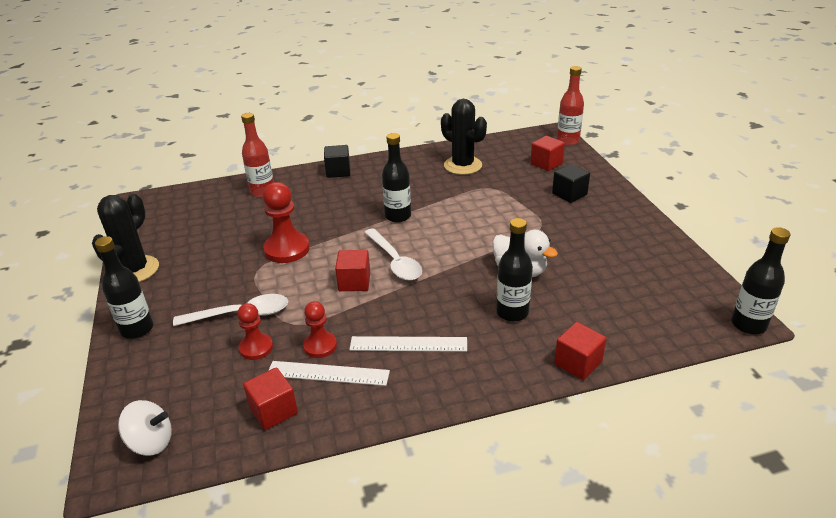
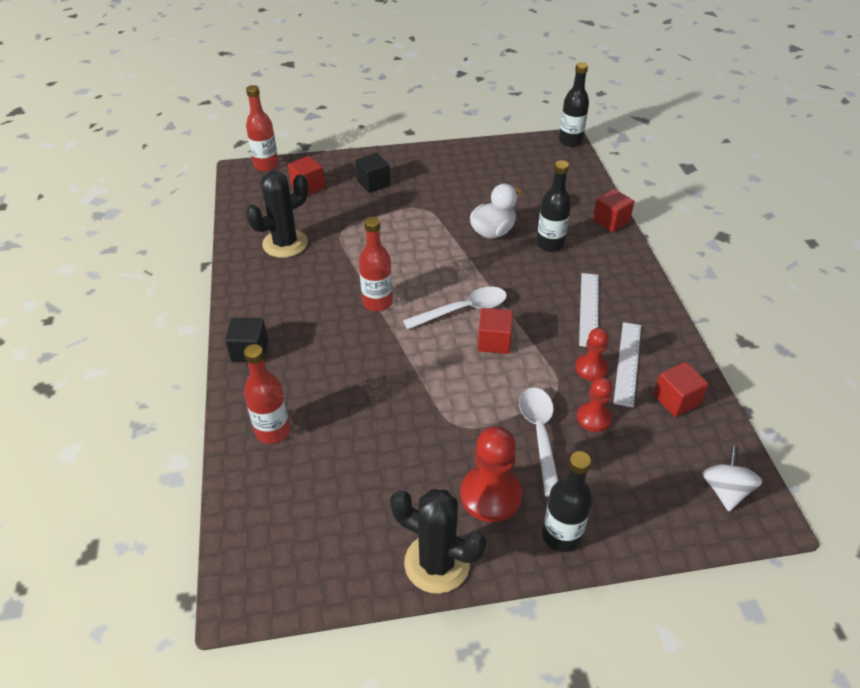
camera: 85 degrees left, 10 degrees up
(287, 249) = (422, 399): red pawn -> red pawn (490, 495)
(398, 216) = (377, 302): black bottle -> red bottle

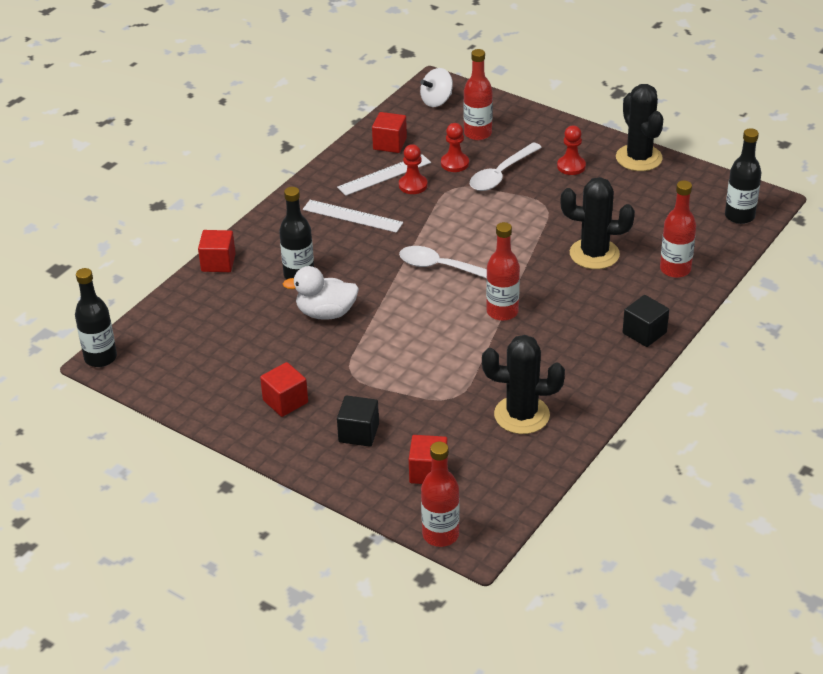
camera: 135 degrees left, 5 degrees down
(360, 400) = (594, 254): none -> black cactus
(490, 495) = (571, 166): red pawn -> red pawn, size x0.61
(494, 342) = (452, 235): red cube -> red cube (285, 401)
(561, 535) = (555, 132): black bottle -> black bottle (739, 216)
(589, 309) = (352, 216): white ruler -> white ruler turned 60 degrees clockwise
(627, 473) = (477, 133): none -> red bottle

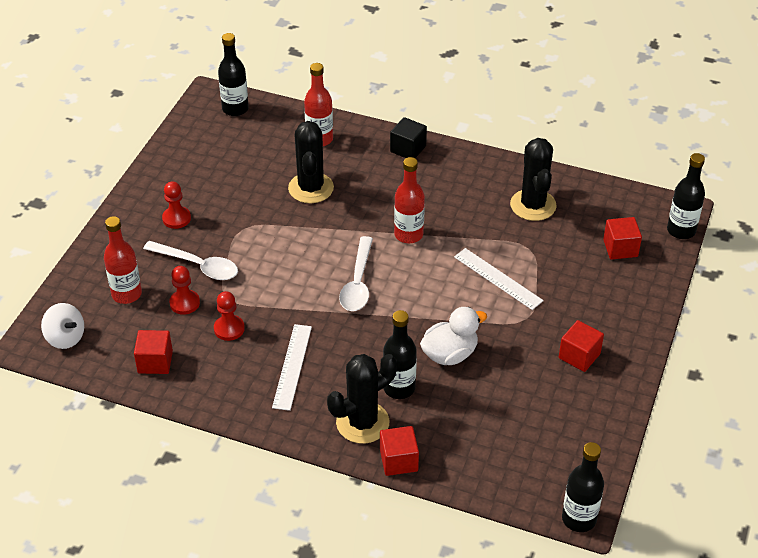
camera: 105 degrees left, 5 degrees up
(326, 313) = (450, 354): white duck -> white duck turned 105 degrees counterclockwise
(358, 433) = (596, 298): black cube -> none
(384, 175) = (214, 355): white ruler -> white ruler (498, 278)
(440, 534) = (681, 230): red bottle -> black bottle
(639, 158) = (155, 175): black cactus -> black cactus (362, 422)

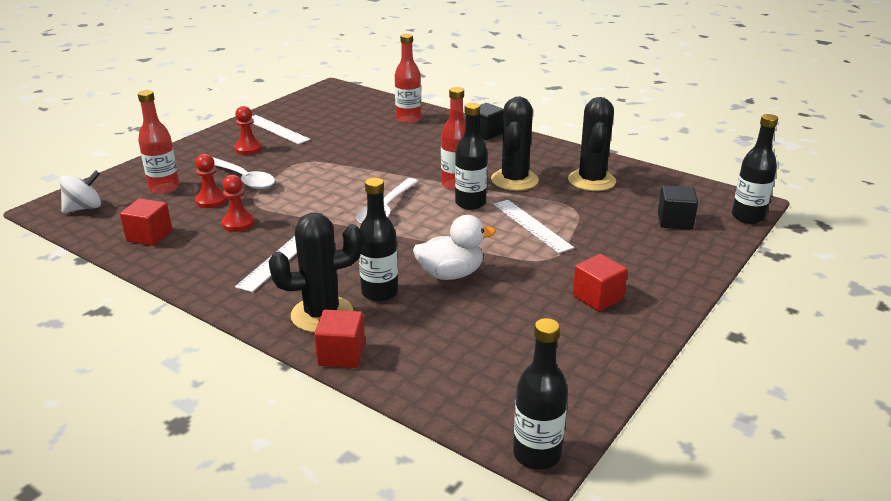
camera: 15 degrees right, 15 degrees down
(65, 338) = (84, 208): white spinning top -> white spinning top turned 90 degrees counterclockwise
(188, 181) = (276, 129): none -> white ruler
(235, 109) = (347, 96): black bottle -> black bottle (470, 203)
(311, 188) = (381, 145): black cactus -> black cactus (514, 180)
(620, 248) = (675, 221): red cube -> black cube

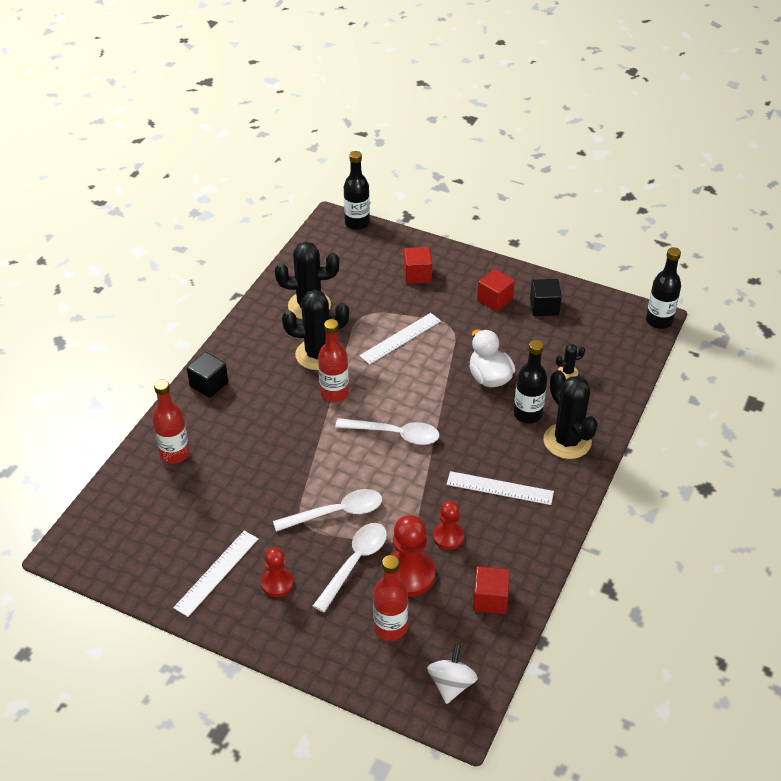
camera: 100 degrees left, 15 degrees up
(84, 208) = (451, 684): white spinning top -> white spinning top turned 60 degrees clockwise
(211, 201) = (409, 574): red pawn -> red pawn, size x1.63
(304, 175) = (337, 512): none -> white spoon
(341, 354) = (608, 420): red cube -> red cube (417, 275)
(443, 336) = (567, 372): none -> black cactus
(470, 203) = (370, 379): black bottle -> none
(675, 221) = (373, 260): black cube -> black cube (544, 307)

